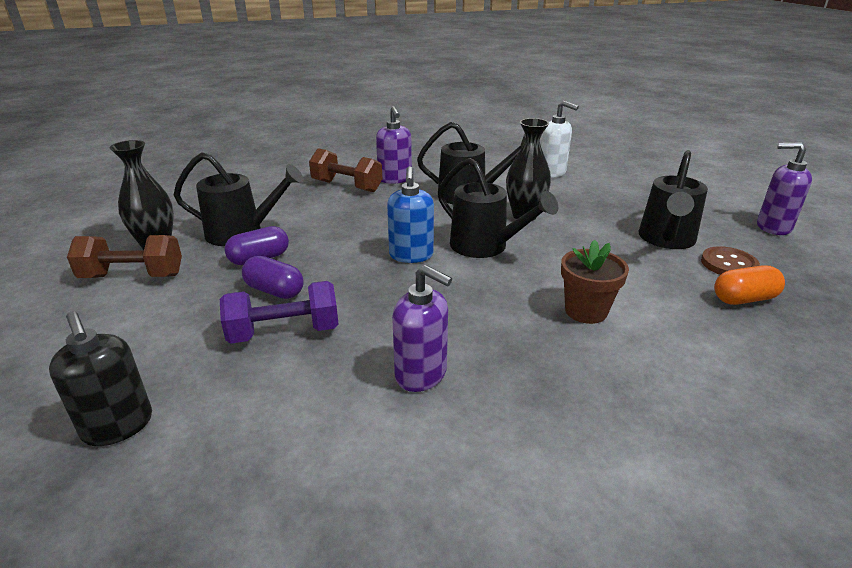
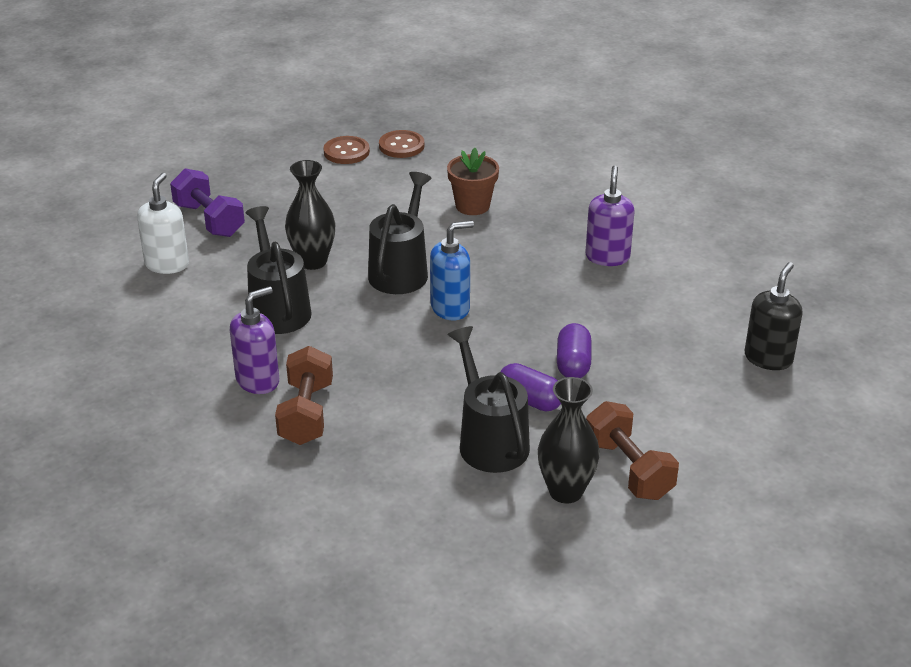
camera: 115 degrees left, 5 degrees up
(284, 332) = (620, 333): purple dumbbell -> purple dumbbell (209, 220)
(666, 240) = (318, 180): black watering can -> none
(744, 299) = (401, 146): orange capsule -> brown button
(773, 227) = (253, 132): purple soap dispenser -> none

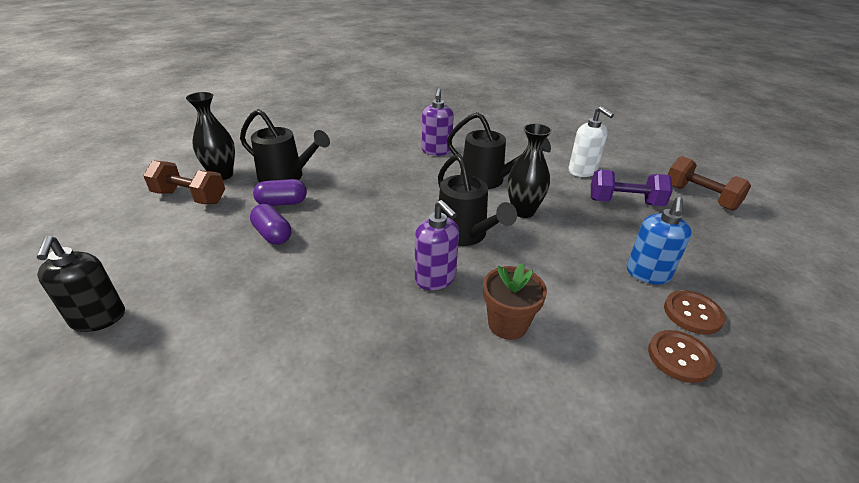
camera: 135 degrees right, 0 degrees up
(306, 413) = (393, 150): brown dumbbell -> brown dumbbell (700, 197)
(450, 308) = (397, 228): blue soap dispenser -> blue soap dispenser (647, 274)
(607, 257) = (325, 343): purple soap dispenser -> purple soap dispenser (435, 278)

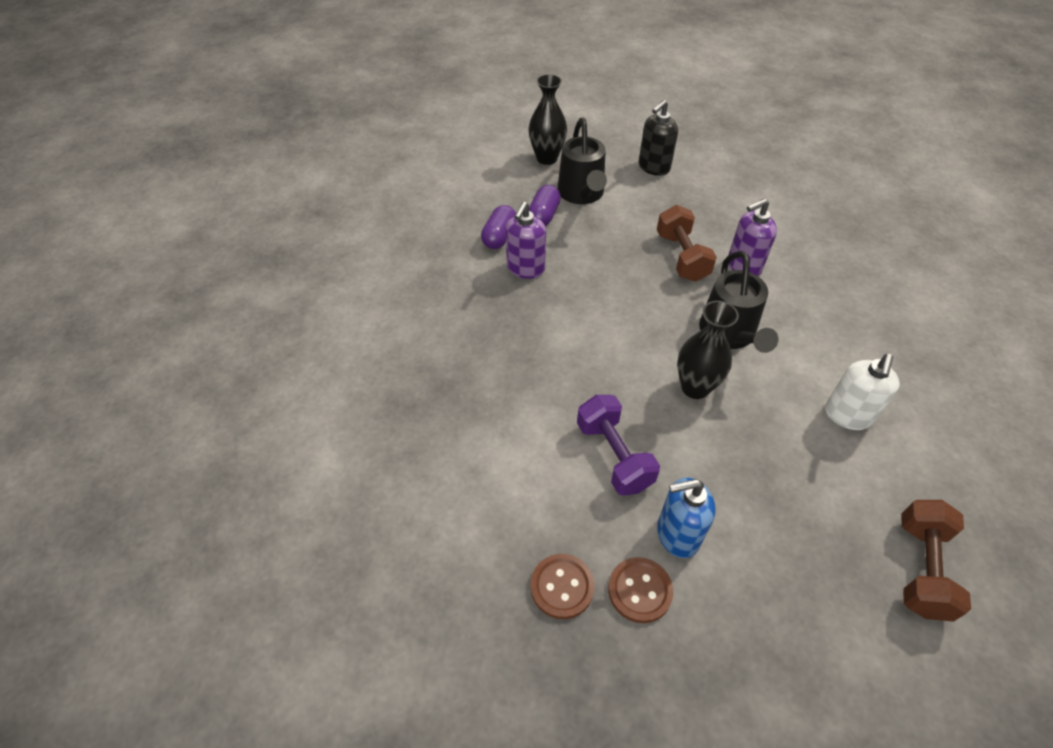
camera: 60 degrees right, 15 degrees up
(98, 318) = (357, 216): black soap dispenser -> black soap dispenser (653, 167)
(190, 197) = (502, 163): brown dumbbell -> brown dumbbell (682, 257)
(282, 203) = (543, 216): purple capsule -> purple capsule turned 60 degrees clockwise
(435, 278) = (529, 364): purple soap dispenser -> purple soap dispenser (525, 268)
(465, 235) = (609, 358): black watering can -> none
(507, 324) = (510, 438): brown flower pot -> none
(625, 202) = (813, 480): purple dumbbell -> purple dumbbell (614, 455)

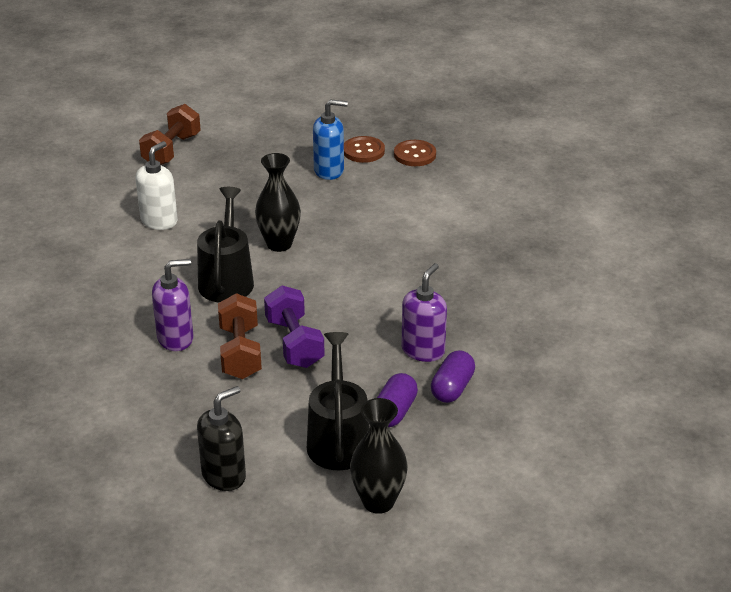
camera: 175 degrees left, 15 degrees down
(614, 455) = (363, 209): purple dumbbell -> purple dumbbell (294, 343)

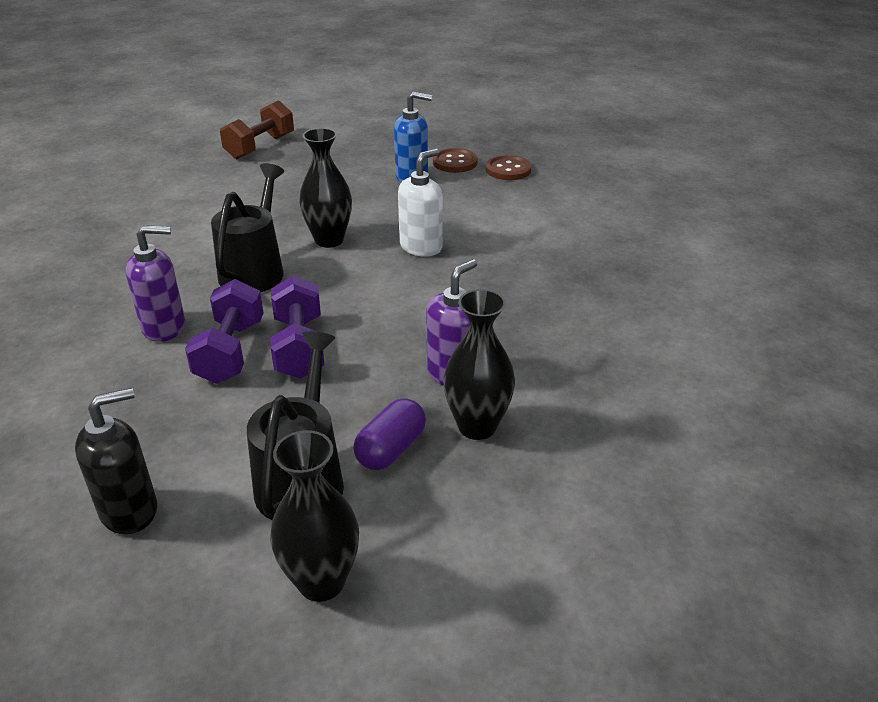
camera: 10 degrees right, 0 degrees up
(159, 221) = (213, 207): white soap dispenser -> white soap dispenser (421, 247)
(240, 352) = (230, 351): brown dumbbell -> purple dumbbell
(452, 388) = (477, 426): purple capsule -> black vase

